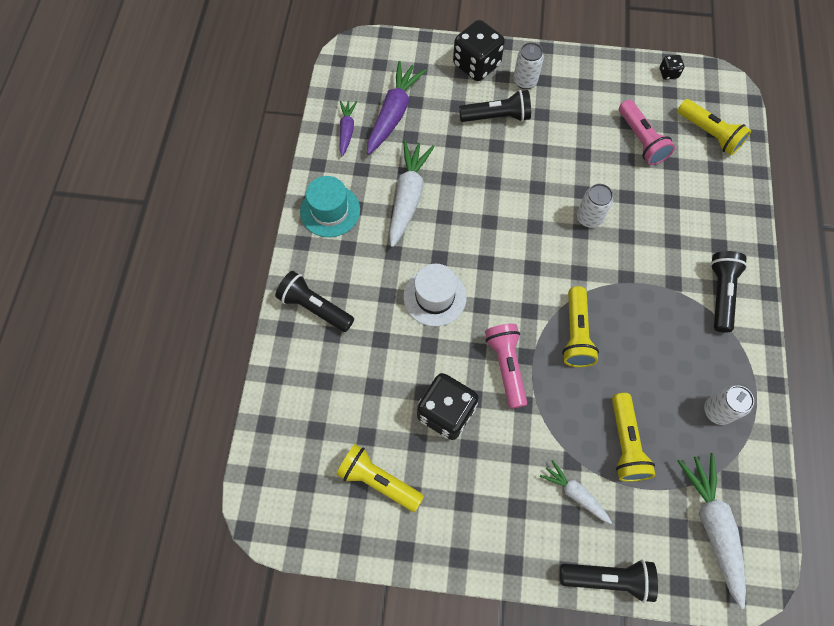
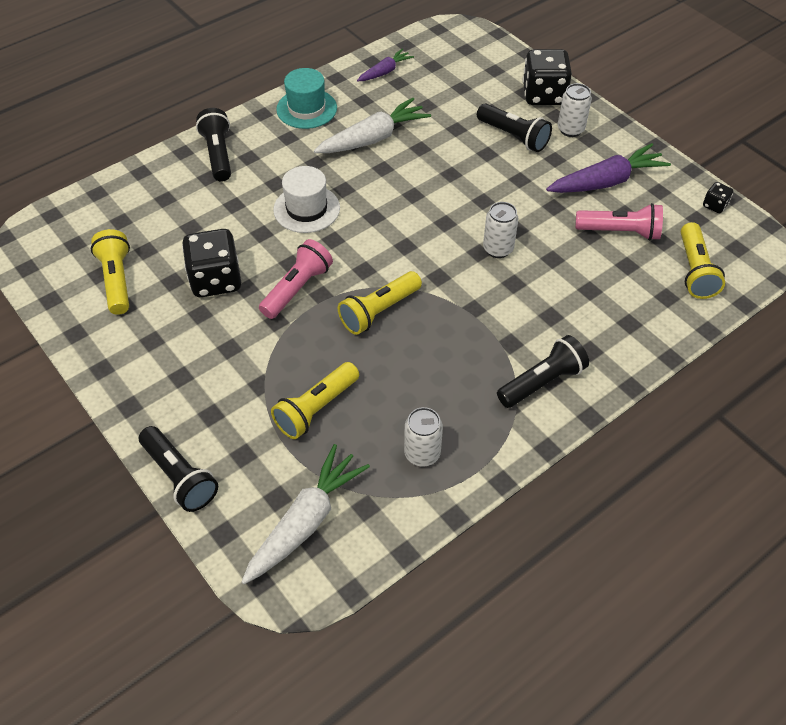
camera: 45 degrees right, 15 degrees down
(393, 114) = (434, 84): purple carrot -> purple carrot (606, 182)
(575, 493) = (233, 405): white carrot -> none
(641, 140) = (620, 232): pink flashlight -> pink flashlight turned 105 degrees counterclockwise

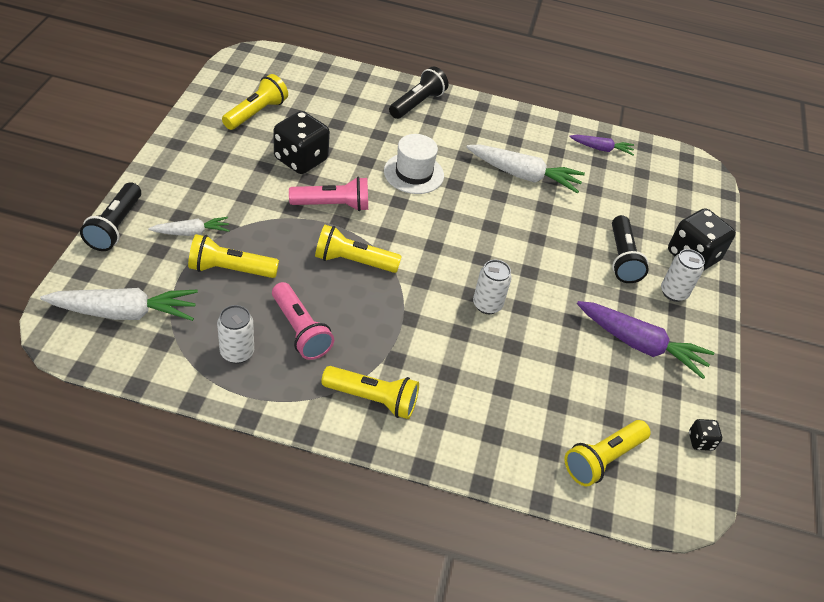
camera: 45 degrees right, 5 degrees down
(242, 416) = (191, 232): none -> white carrot
(306, 109) = (512, 125): turquoise hat -> none
(542, 382) = (373, 399): black flashlight -> yellow flashlight
(620, 232) = (592, 381): pink flashlight -> pink flashlight (300, 330)

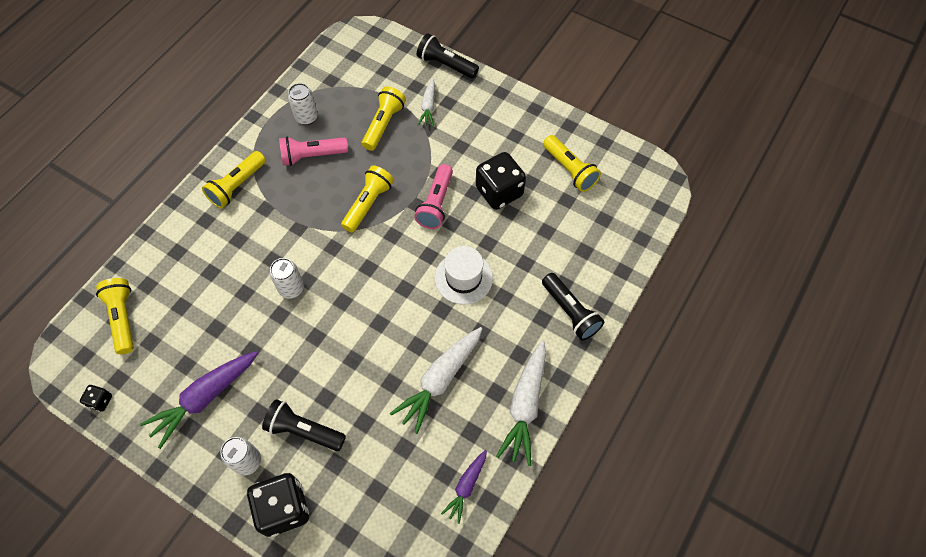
camera: 115 degrees right, 15 degrees up
(124, 313) = (362, 63): white carrot -> white carrot (525, 405)

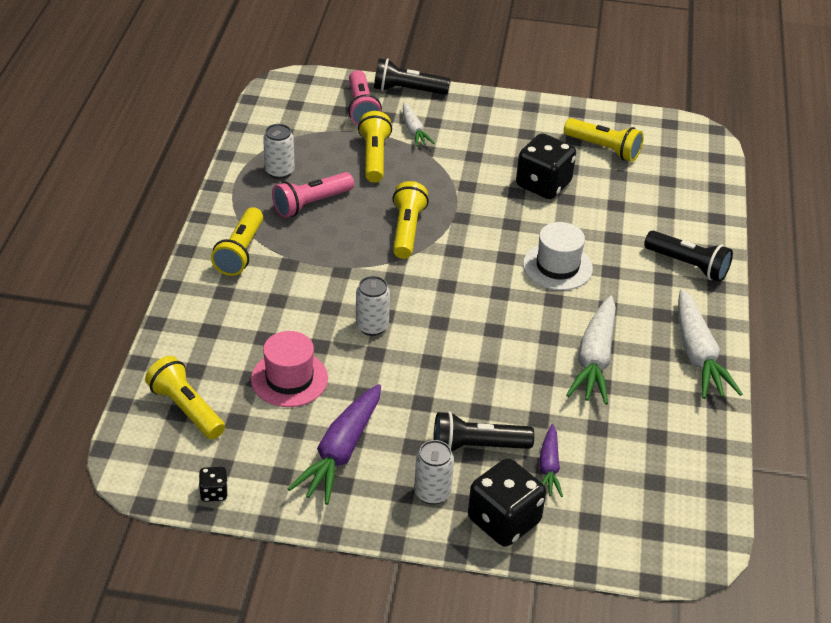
camera: 25 degrees left, 20 degrees down
(206, 316) = (289, 379): none -> pink hat
(436, 204) = (482, 211): pink flashlight -> pink flashlight (361, 109)
(466, 486) = (686, 440): purple carrot -> purple carrot (549, 467)

